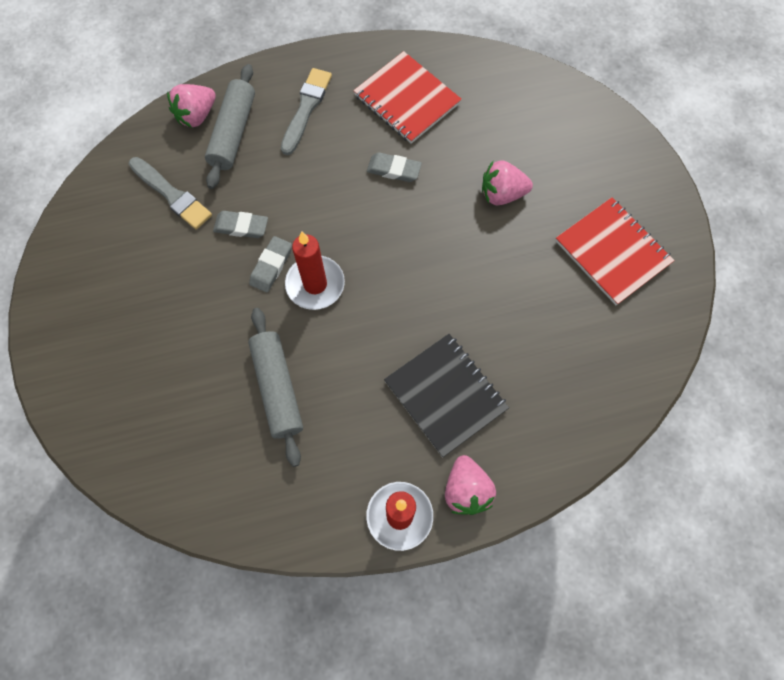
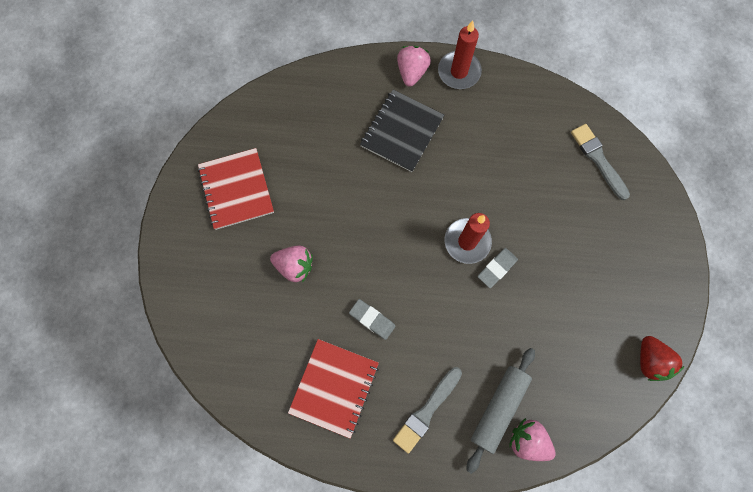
camera: 160 degrees left, 5 degrees up
(75, 226) = (650, 361): none -> red strawberry
(172, 195) = (564, 362): grey brush -> grey brush (598, 159)
(196, 115) = (528, 440): pink strawberry -> pink strawberry turned 120 degrees counterclockwise
(241, 226) = (512, 311): grey eraser -> none
(277, 388) = (515, 174): grey rolling pin -> none
(407, 99) = (334, 387): red notebook -> red notebook turned 45 degrees clockwise
(445, 395) = (402, 132): black notebook -> black notebook turned 45 degrees clockwise

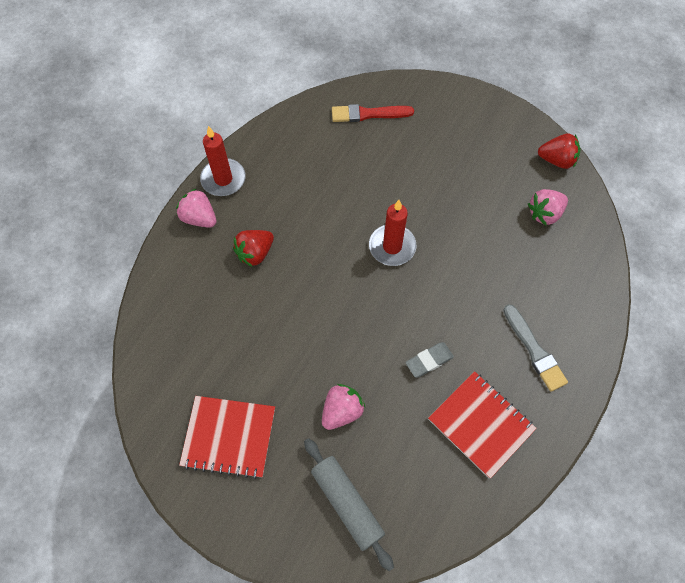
camera: 65 degrees left, 10 degrees down
(402, 132) = (255, 253): black notebook -> red strawberry
(497, 268) = (428, 234): grey eraser -> none
(498, 408) = (554, 290): grey rolling pin -> grey rolling pin (347, 504)
(528, 440) = (589, 279): pink strawberry -> pink strawberry (544, 214)
(598, 159) = (368, 114): grey brush -> red brush

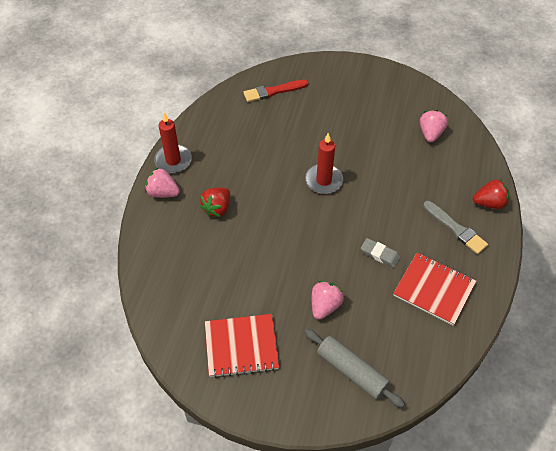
camera: 15 degrees left, 10 degrees down
(429, 361) = (380, 254): grey eraser -> grey eraser turned 75 degrees clockwise
(544, 214) = (430, 133): pink strawberry -> pink strawberry turned 150 degrees clockwise
(556, 160) = (426, 95): red strawberry -> red strawberry (489, 203)

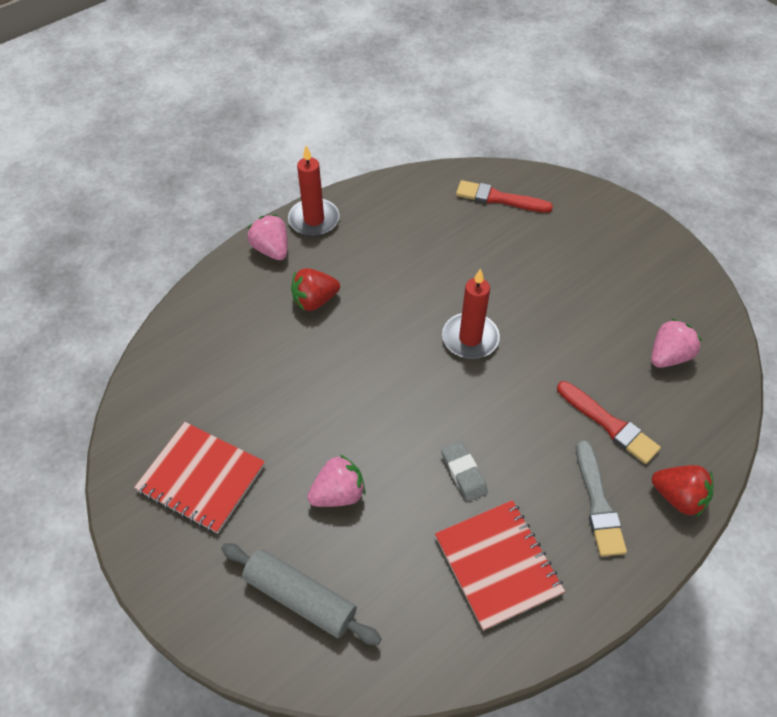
camera: 35 degrees right, 0 degrees up
(351, 371) = (300, 598): grey rolling pin -> grey rolling pin turned 45 degrees counterclockwise
(430, 186) = (609, 424): none -> red brush

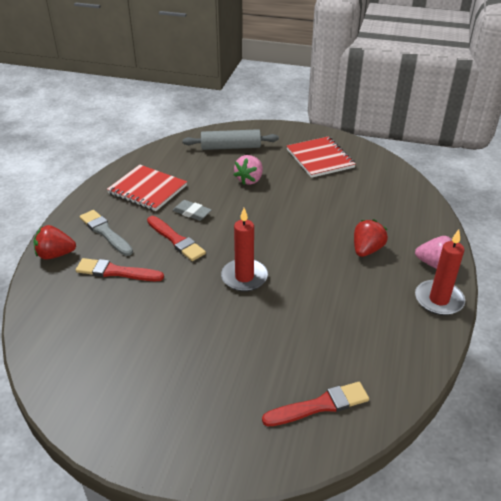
camera: 145 degrees right, 15 degrees down
(201, 478) = (320, 158): red notebook -> red notebook turned 75 degrees clockwise
(512, 434) = (176, 240): none -> red brush
(668, 356) = (88, 335): pink strawberry -> none

